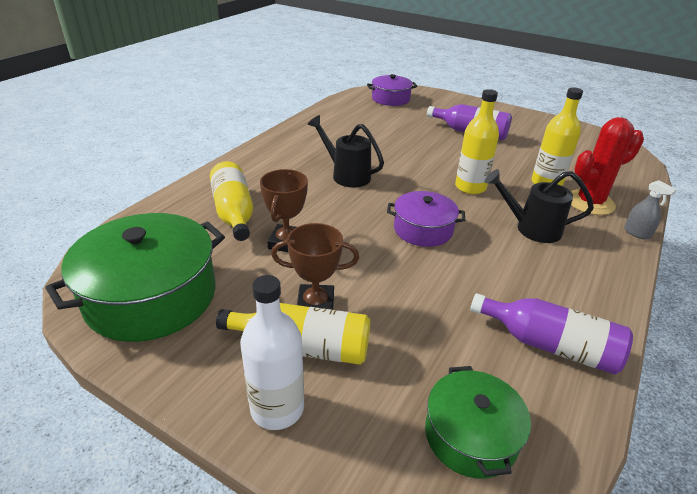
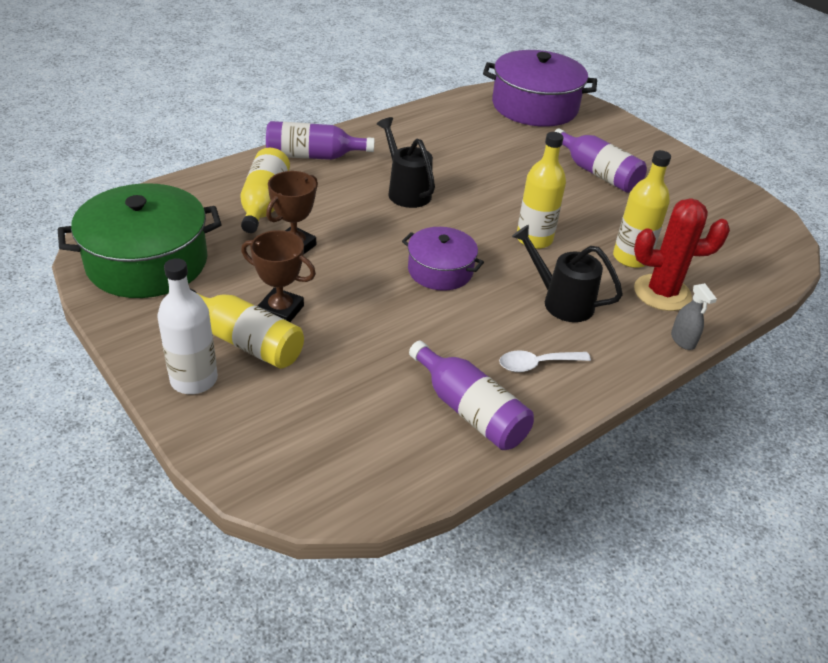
camera: 20 degrees right, 5 degrees up
(251, 165) = (313, 156): none -> purple bottle
(390, 99) = (534, 106): purple pot -> purple pot, size x1.75
(471, 435) = (333, 450): green pot -> none
(561, 285) = (537, 364): none -> white spoon

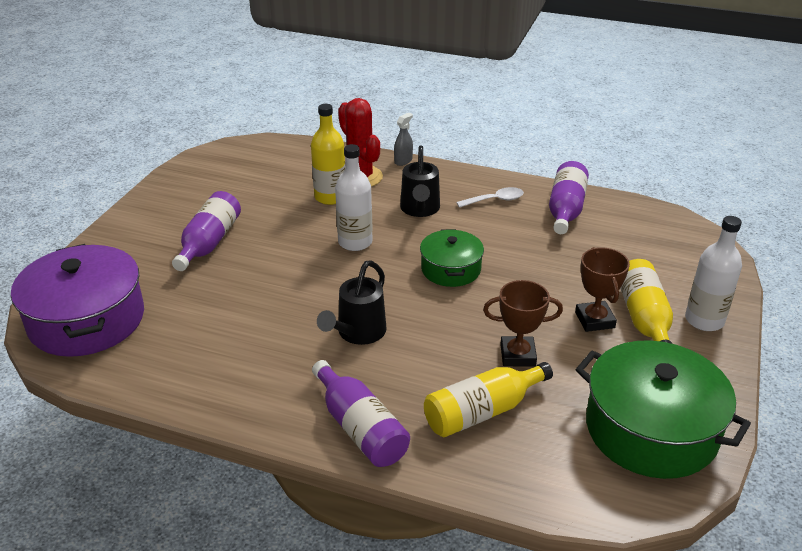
camera: 120 degrees left, 5 degrees down
(440, 270) = (451, 269): purple pot -> green pot
(534, 239) = (355, 242): yellow bottle -> white bottle
(537, 364) = (495, 200): white spoon -> white spoon turned 60 degrees counterclockwise

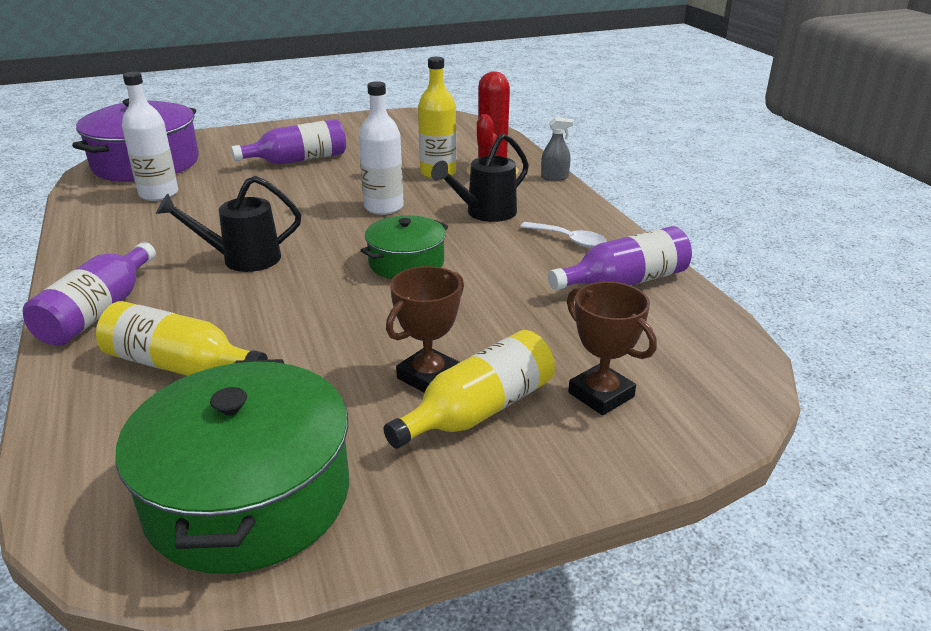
camera: 50 degrees right, 5 degrees down
(517, 355) = (300, 351): brown trophy -> brown trophy (601, 395)
(704, 320) = (541, 462): white bottle -> white bottle (159, 194)

